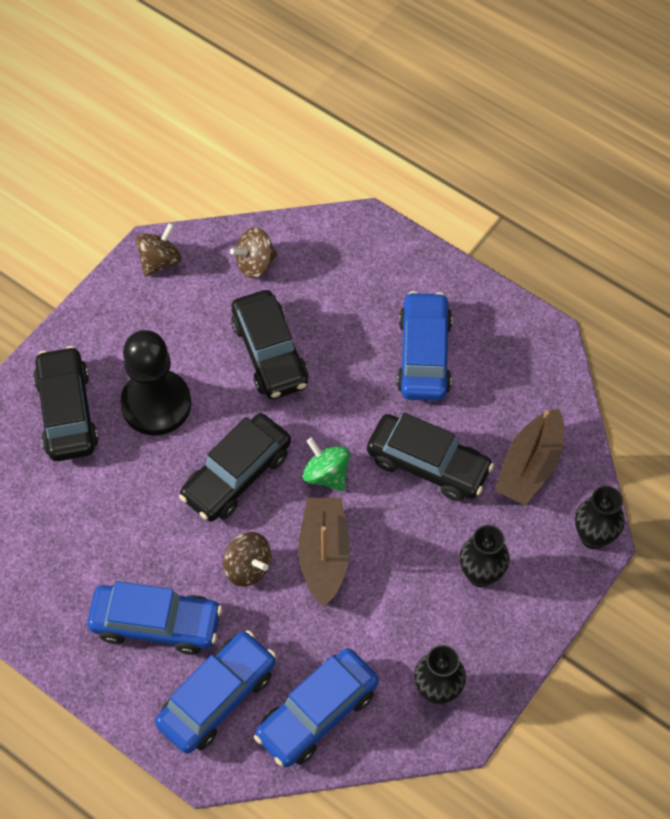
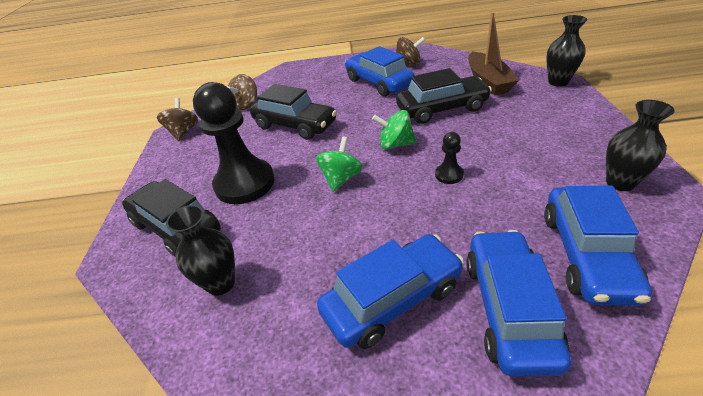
camera: 35 degrees left, 20 degrees down
(236, 475) = (341, 179): black car -> green spinning top
(248, 567) = (412, 214): brown spinning top -> brown spinning top (408, 64)
(324, 555) = (449, 175): brown boat -> black pawn
(480, 574) = (540, 124): black vase -> black vase (221, 283)

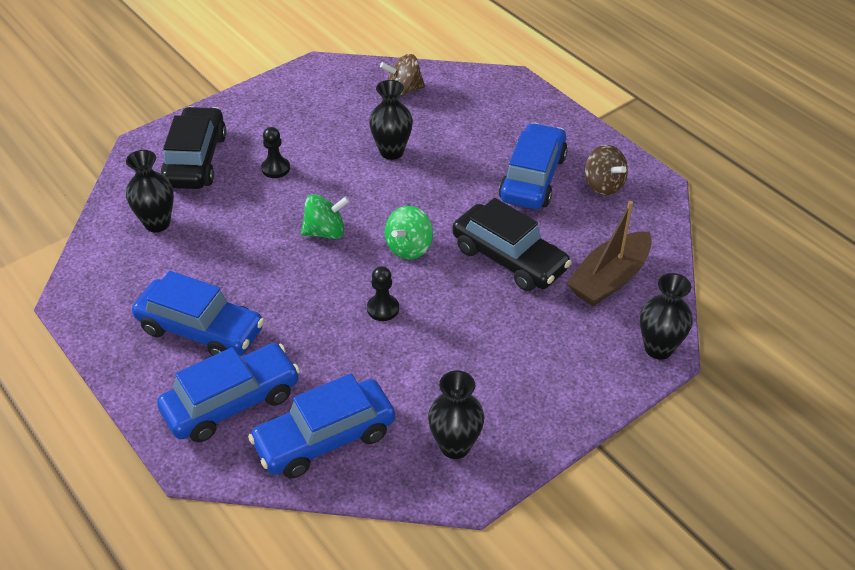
camera: 50 degrees right, 5 degrees up
(183, 132) = (322, 75): brown spinning top -> none
(245, 183) = (275, 168): black pawn -> black pawn, size x0.43
(295, 125) = (391, 152): black car -> black vase
(395, 144) = (409, 247): green spinning top -> green spinning top turned 120 degrees counterclockwise

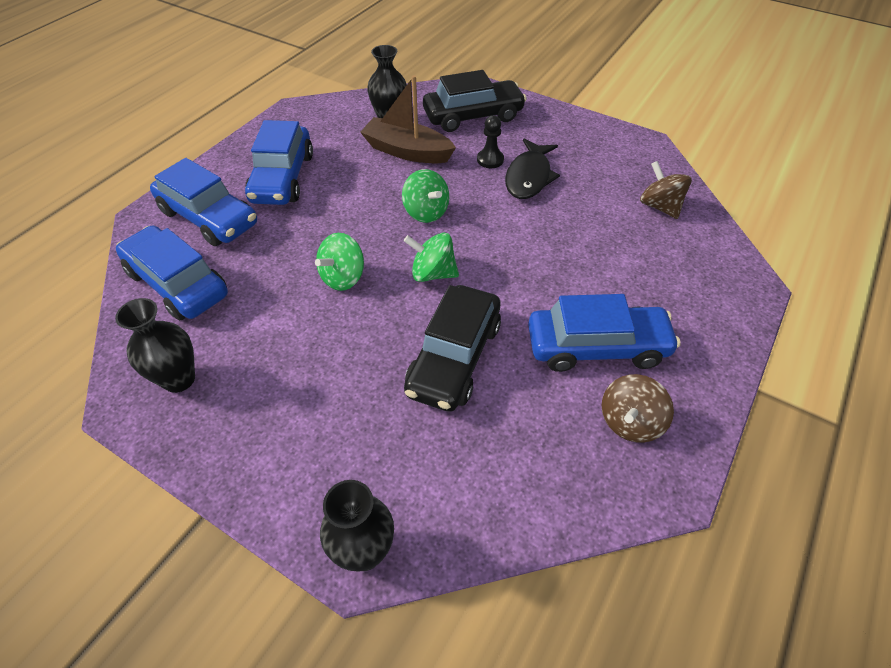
camera: 70 degrees right, 5 degrees up
(317, 151) = (529, 177): none -> black fish
(383, 309) = (343, 277): black pawn -> green spinning top
(391, 152) = (561, 224): black vase -> none
(609, 279) = (464, 466): brown boat -> brown boat (407, 151)

